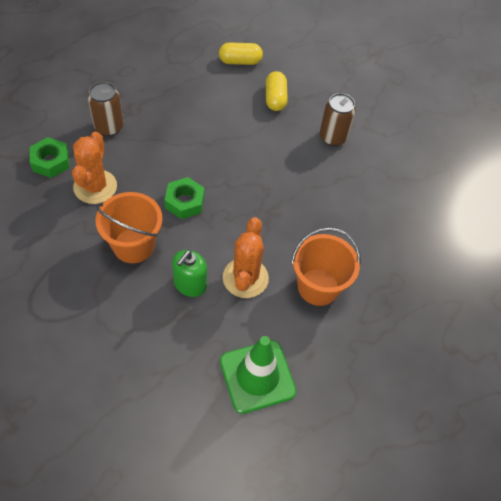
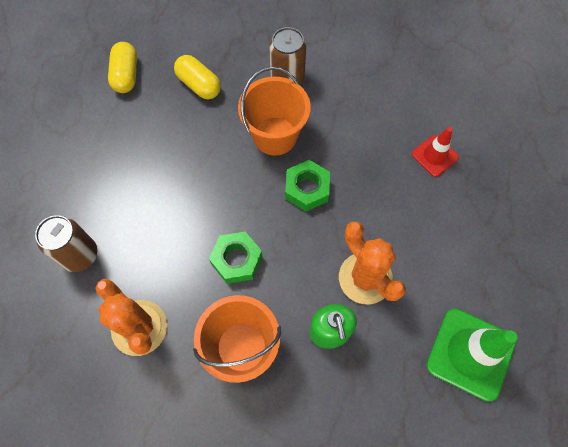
camera: 40 degrees left, 10 degrees up
(51, 162) = (65, 346): green nut -> green nut (307, 189)
(240, 61) = (126, 75): yellow capsule -> yellow capsule turned 45 degrees counterclockwise
(318, 287) = (425, 227): orange bucket -> orange bucket (275, 136)
(375, 256) = (435, 156): none -> red traffic cone

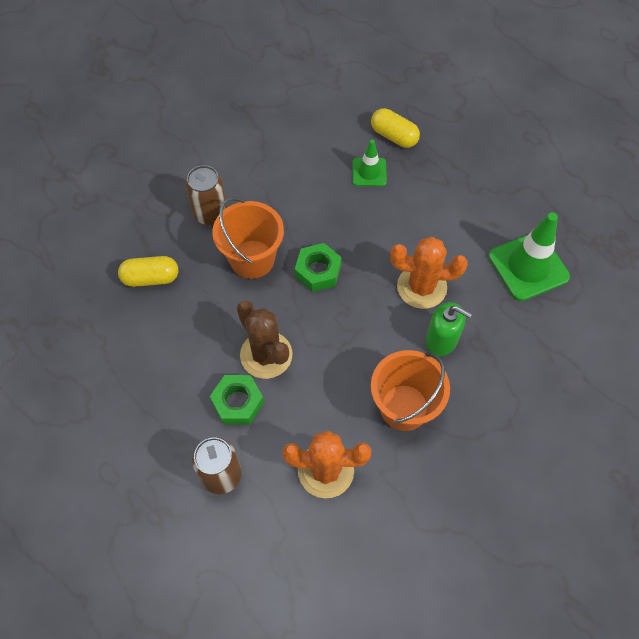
camera: 50 degrees left, 5 degrees down
(126, 75) = (83, 325): yellow capsule -> yellow capsule (394, 136)
(202, 209) = (266, 355): none -> brown cactus
(236, 260) = (331, 361): green nut -> green nut (238, 402)
(435, 156) = (369, 172): red traffic cone -> green traffic cone

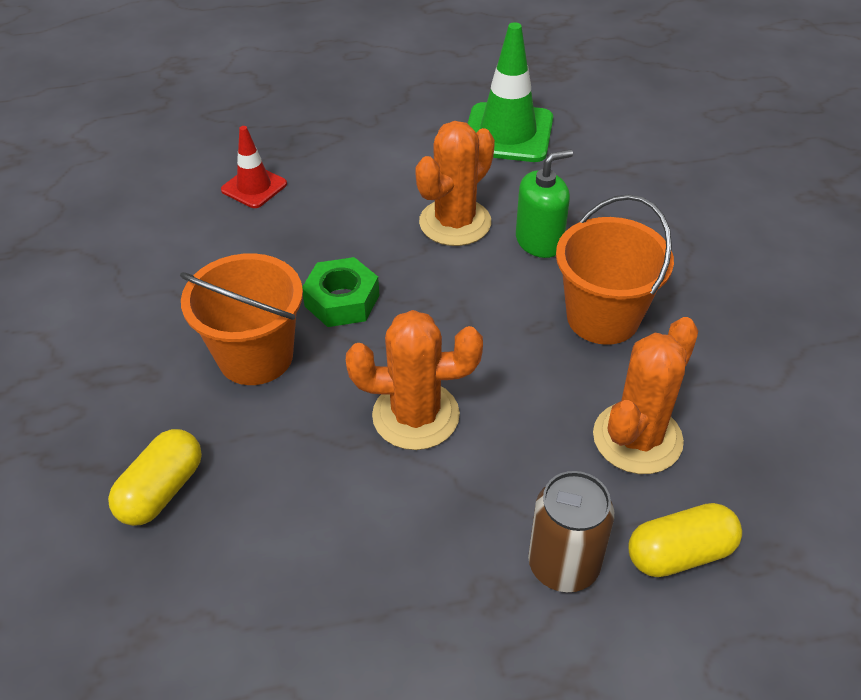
camera: 55 degrees left, 15 degrees down
(210, 213) = (135, 365): brown can -> none
(238, 402) = (462, 485): green nut -> none
(266, 355) = (416, 415): brown cactus -> orange cactus
(369, 172) = (254, 187): green traffic cone -> red traffic cone
(394, 136) = (230, 144): yellow capsule -> yellow capsule (679, 553)

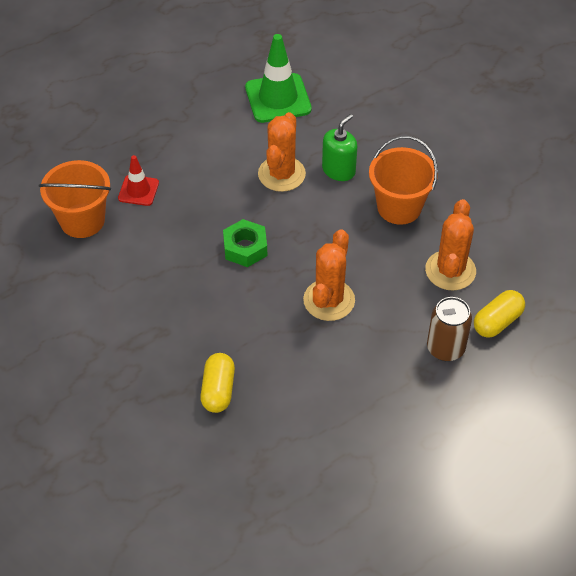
camera: 25 degrees left, 5 degrees up
(255, 356) = (217, 299): orange bucket -> orange bucket (82, 220)
(416, 415) = (329, 300): orange cactus -> orange cactus turned 45 degrees counterclockwise

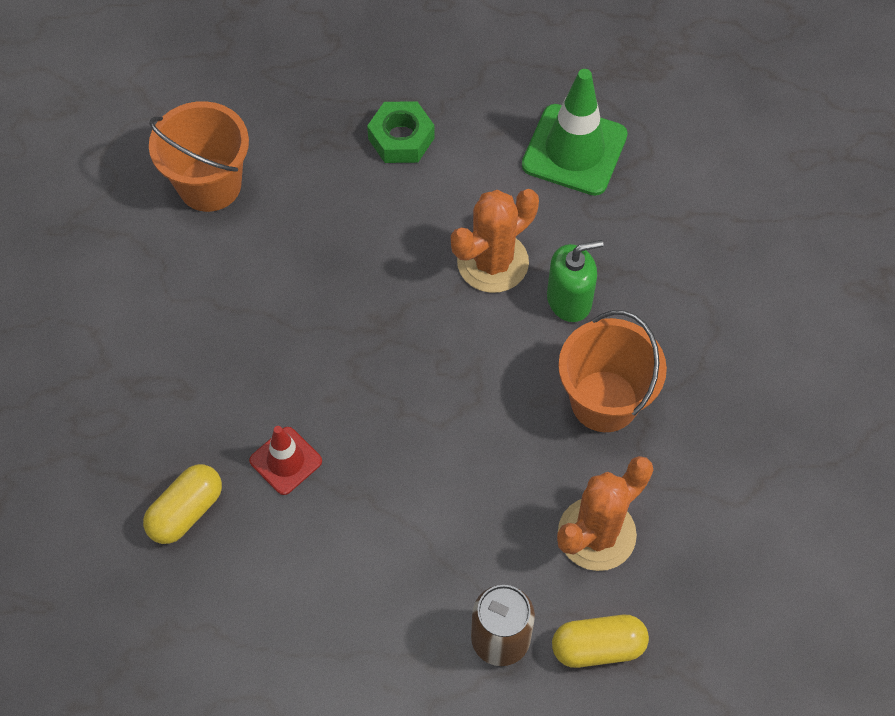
camera: 35 degrees right, 10 degrees up
(138, 190) = (304, 182): red traffic cone -> red traffic cone (285, 461)
(245, 248) = (367, 339): green nut -> green nut (401, 138)
(329, 300) = (410, 476): orange cactus -> none

